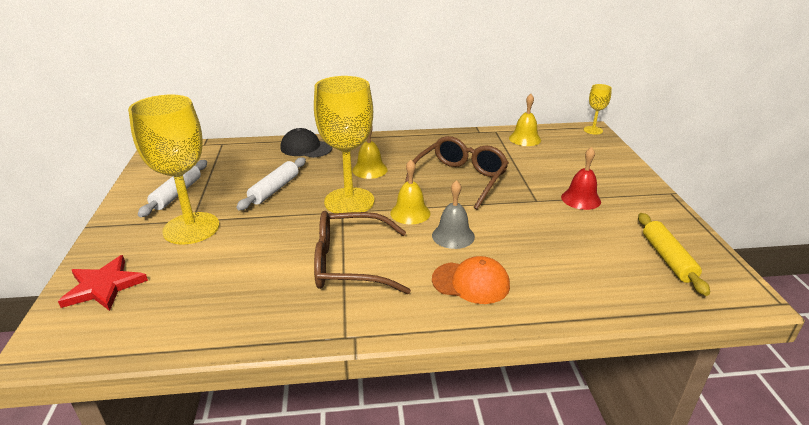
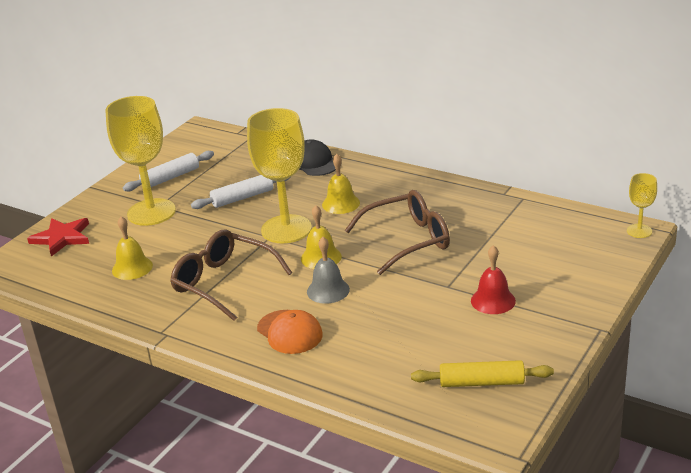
camera: 40 degrees right, 0 degrees up
(525, 139) = (540, 217): yellow bell -> yellow bell (132, 268)
(667, 258) = (482, 382): yellow rolling pin -> yellow rolling pin turned 60 degrees clockwise

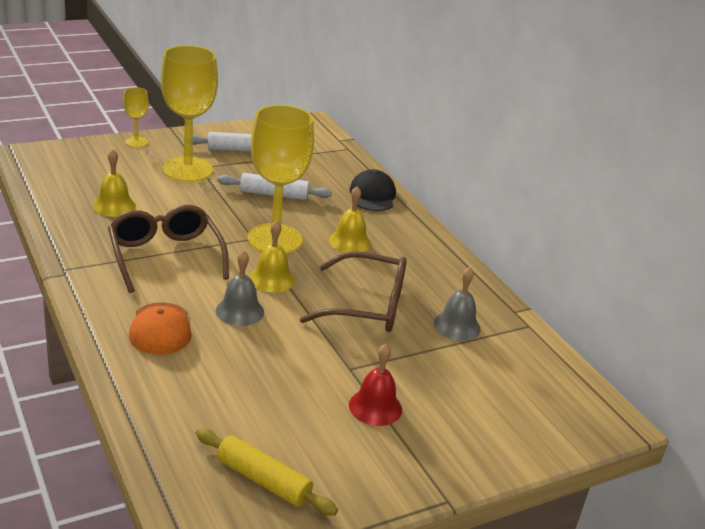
camera: 25 degrees right, 0 degrees up
(62, 238) = (97, 155): red star -> none
(480, 222) = (457, 326): none -> grey bell
(639, 231) = (614, 424): yellow goblet -> yellow goblet (136, 142)

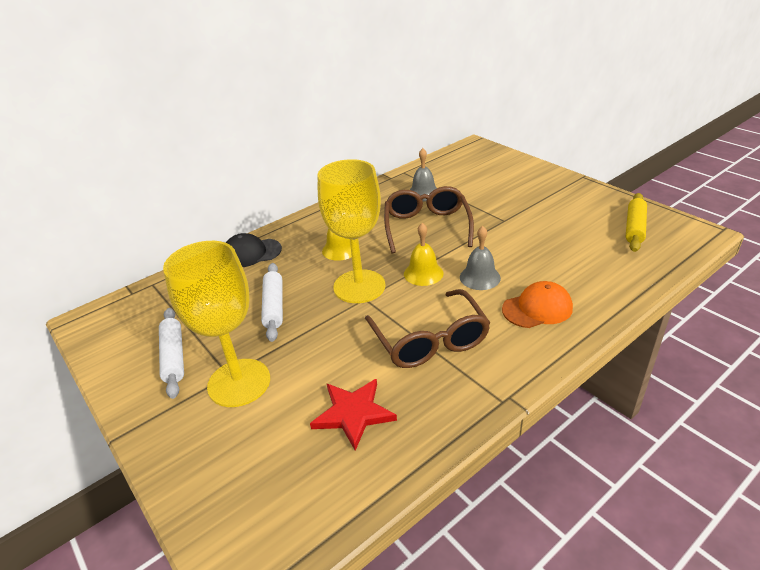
camera: 95 degrees left, 5 degrees up
(114, 205) = (353, 413): yellow bell -> red star
(136, 142) = (170, 458): yellow goblet -> none
(165, 256) = (430, 341): brown glasses -> brown glasses turned 75 degrees counterclockwise
(375, 407) = (532, 206): red bell -> none

